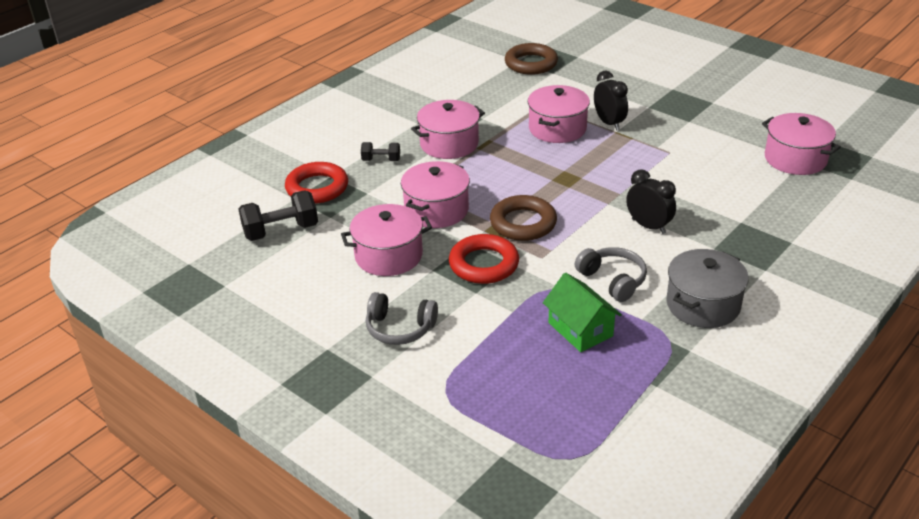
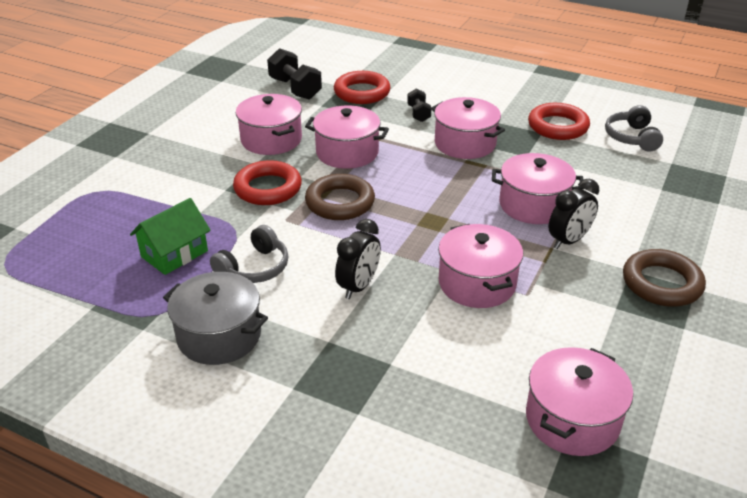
camera: 75 degrees right, 0 degrees up
(400, 328) = (173, 159): grey headphones -> grey headphones (631, 138)
(441, 95) = (558, 126): none -> red ring
(531, 63) = (671, 172): brown ring -> brown ring (661, 283)
(653, 171) = (477, 283): none -> pink pot

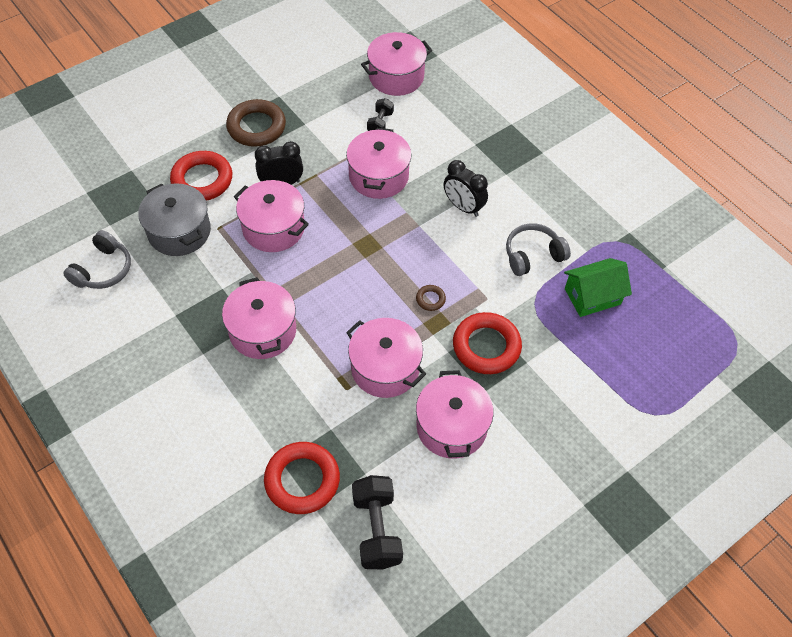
camera: 155 degrees left, 20 degrees up
(219, 336) = (577, 206): grey pot -> grey pot (179, 232)
(340, 202) = (430, 299): brown ring -> brown ring, size x0.45
(359, 286) = (463, 207): black clock -> black clock turned 105 degrees counterclockwise
(418, 114) = (269, 404): black dumbbell -> black dumbbell (380, 123)
(558, 126) = (151, 316): red ring -> red ring (202, 180)

